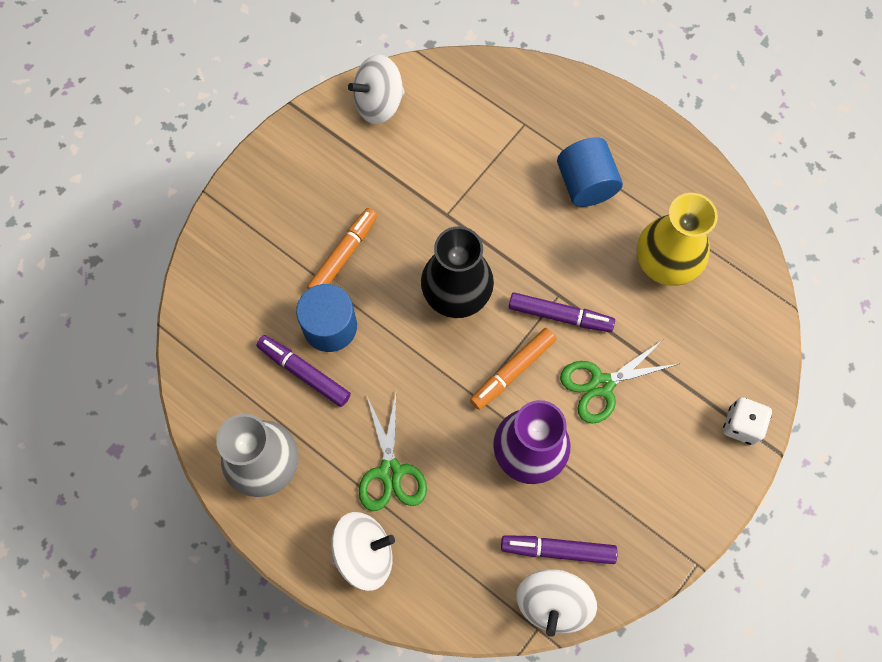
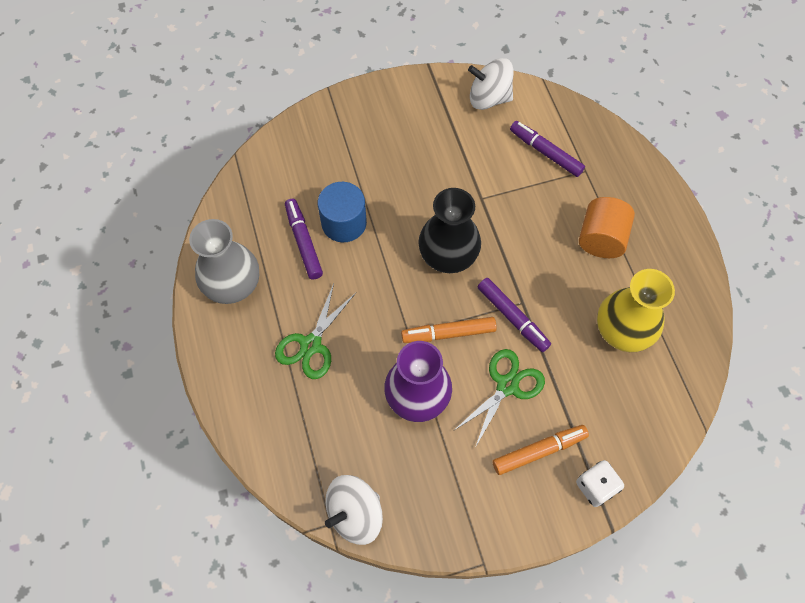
camera: 35 degrees right, 5 degrees down
(343, 255) = (389, 182): orange marker -> orange marker (539, 451)
(364, 554) = (251, 387): white spinning top -> none
(558, 550) = (387, 479): purple marker -> purple marker (545, 152)
(585, 184) = (601, 238): blue cylinder -> orange cylinder
(601, 385) = (507, 385): green scissors -> green scissors turned 120 degrees clockwise

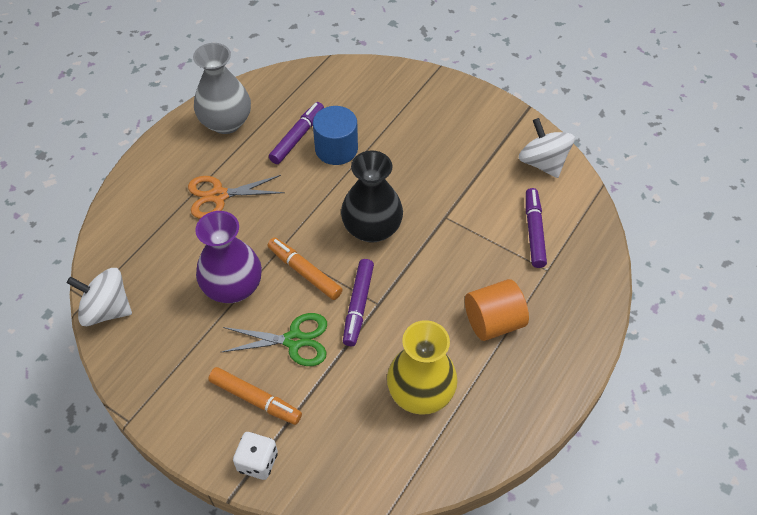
camera: 50 degrees right, 10 degrees down
(311, 345) = (218, 196): green scissors -> orange scissors

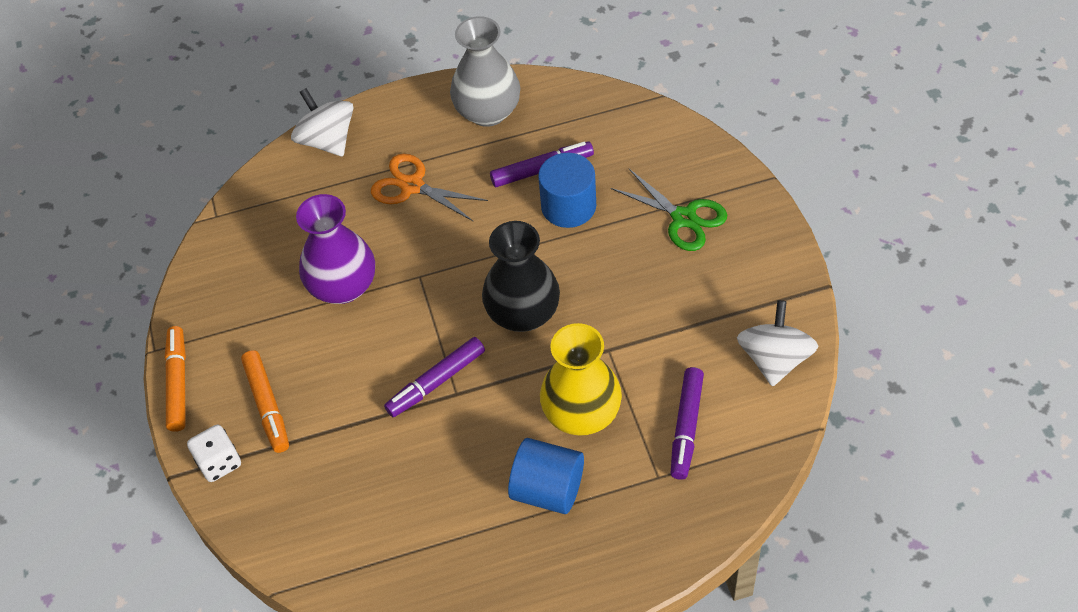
camera: 45 degrees right, 0 degrees up
(106, 310) = (223, 236): white spinning top -> white spinning top (327, 140)
(294, 340) = (349, 375): green scissors -> green scissors (684, 218)
(305, 272) = (419, 315): orange marker -> orange marker (178, 383)
(420, 393) = (412, 506): yellow vase -> yellow vase (581, 414)
(493, 322) = (548, 489): orange cylinder -> blue cylinder
(534, 231) = (686, 427): purple marker -> purple marker turned 150 degrees clockwise

